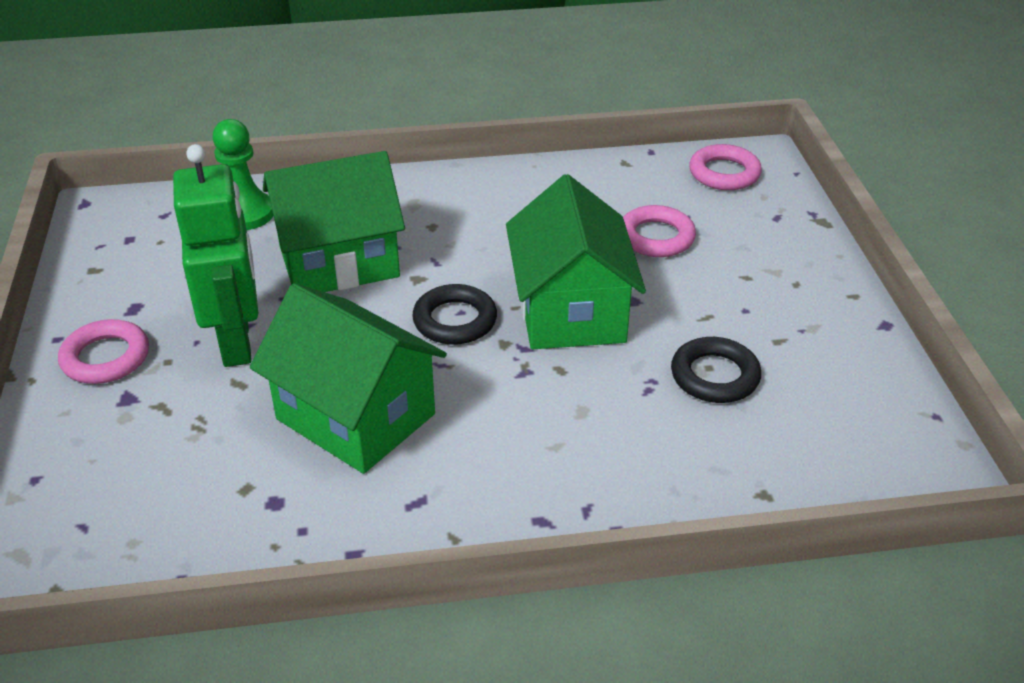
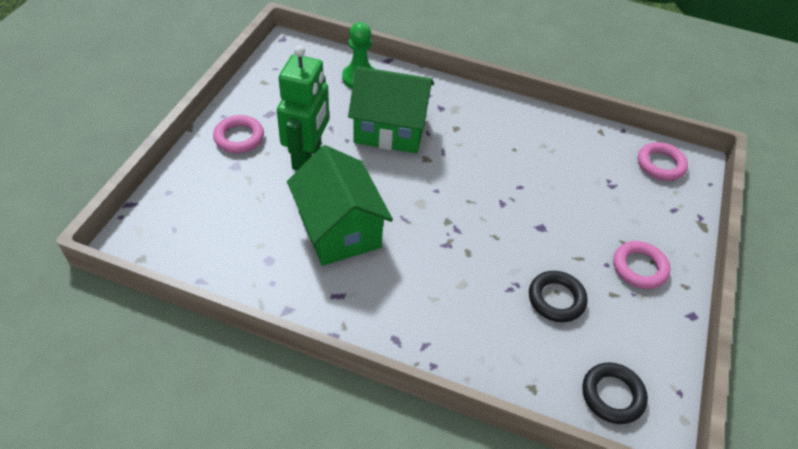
camera: 25 degrees right, 10 degrees up
(455, 320) = (429, 194): black ring -> black ring (612, 395)
(571, 311) = (499, 218): green house -> none
(656, 237) = (585, 191): pink ring -> pink ring (639, 268)

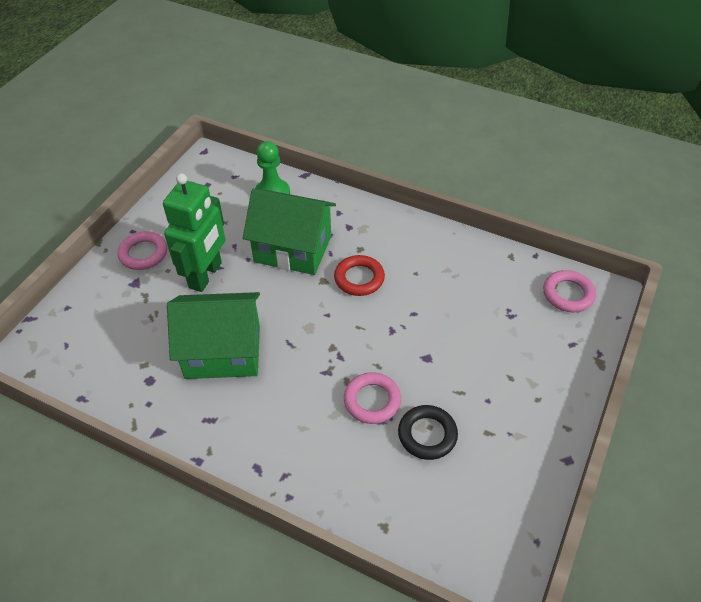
camera: 10 degrees right, 0 degrees up
(339, 229) = (223, 352): green house -> green house turned 75 degrees counterclockwise
(461, 155) = (359, 278): none -> red ring
(612, 395) = (465, 540): black ring -> none
(639, 268) = (521, 405): pink ring -> pink ring (372, 400)

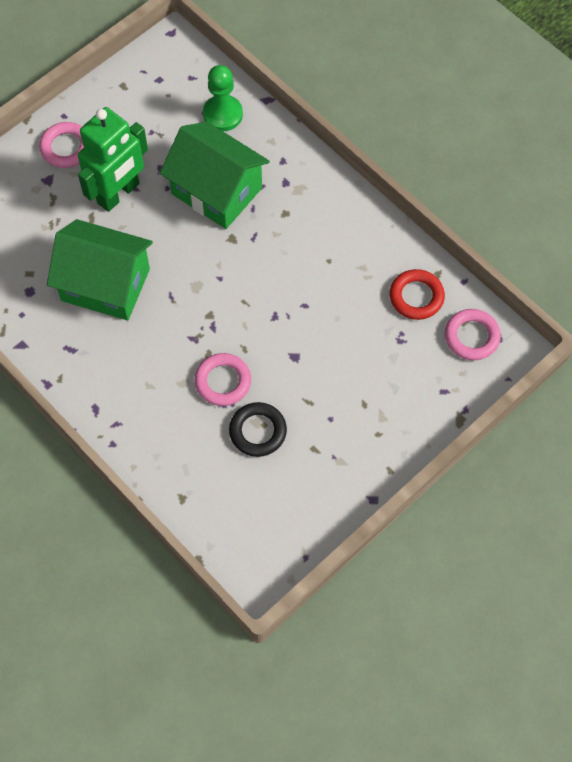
camera: 20 degrees right, 15 degrees up
(359, 278) = (268, 248): red ring -> red ring (416, 297)

